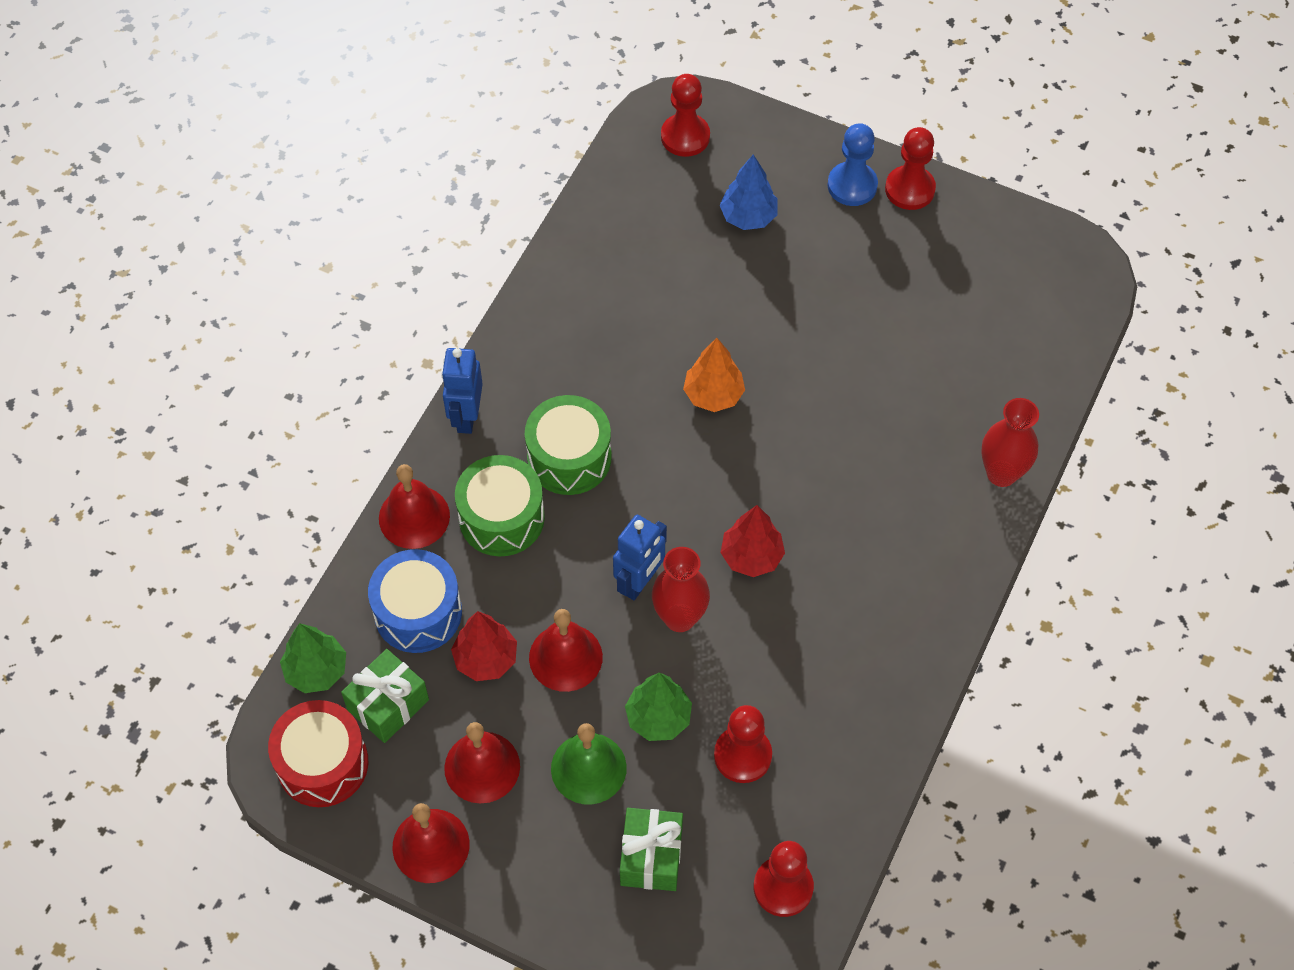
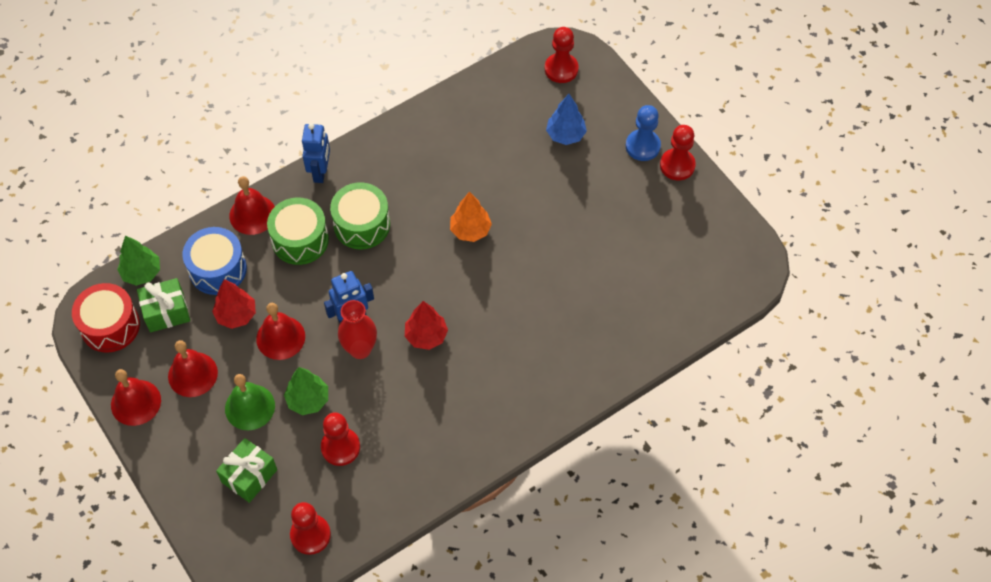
camera: 30 degrees right, 0 degrees up
(466, 416) = (320, 172): blue robot -> blue robot turned 150 degrees clockwise
(1001, 473) = (611, 365): red vase -> none

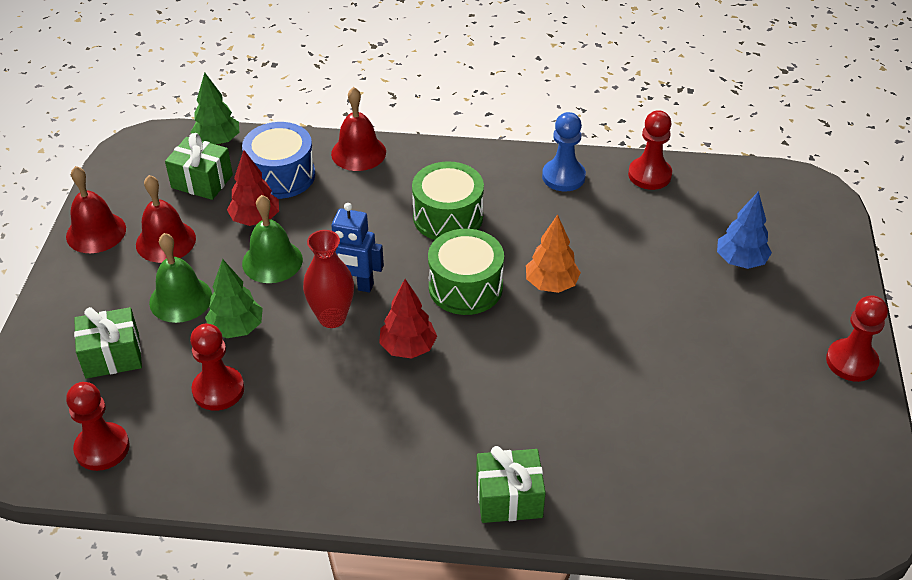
camera: 40 degrees right, 15 degrees down
(110, 326) = (147, 164): red drum -> none
(280, 337) = (272, 261): red bell -> green bell
(300, 240) = (378, 196): green drum -> green drum (465, 287)
(320, 172) = (455, 155): blue robot -> none
(561, 69) = (790, 203): red pawn -> red pawn (649, 175)
(568, 387) = (509, 498): none -> green gift
(642, 146) = (824, 320): blue pawn -> blue pawn (563, 177)

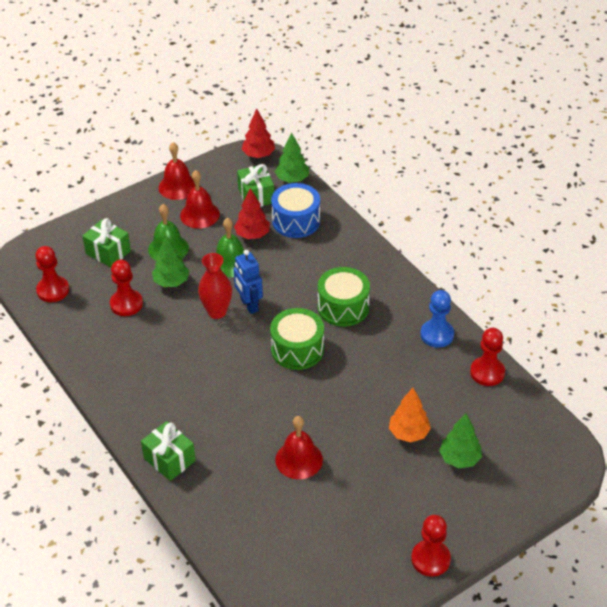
camera: 50 degrees right, 0 degrees up
(358, 152) = (350, 237): red bell -> red bell (299, 459)
(408, 348) = (228, 355): red tree -> red tree (258, 155)
(551, 284) = (340, 384): orange tree -> orange tree (408, 433)
(740, 261) = (459, 459): blue tree -> green tree

